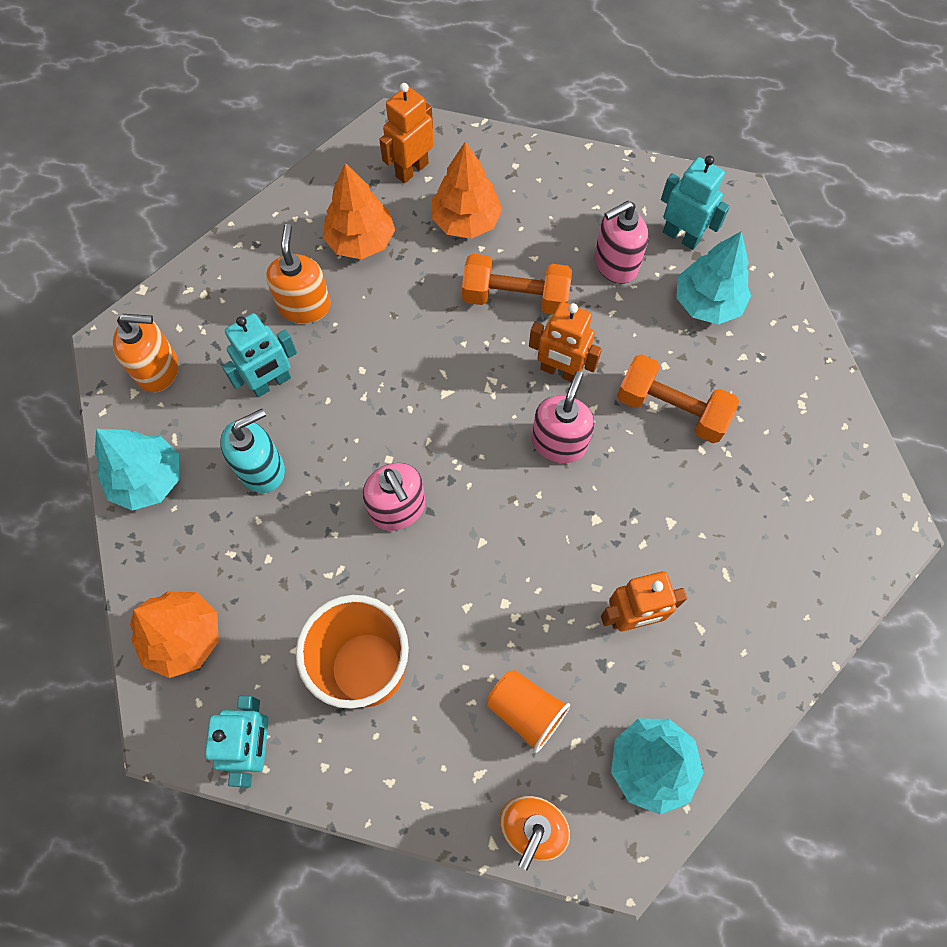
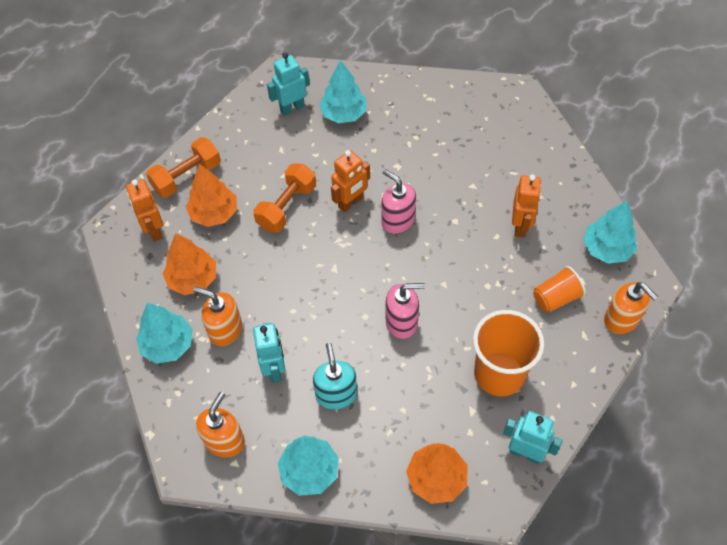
camera: 65 degrees left, 10 degrees down
(261, 255) = (168, 345): none -> turquoise tree
(615, 264) = (292, 147): pink soap dispenser -> none
(671, 409) = (403, 158): orange dumbbell -> orange dumbbell (187, 177)

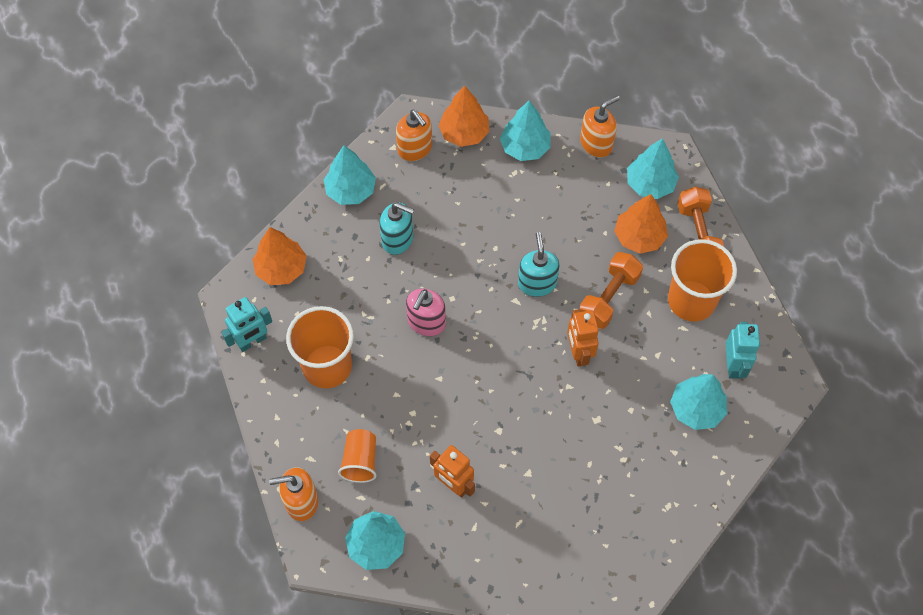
camera: 120 degrees right, 5 degrees up
(154, 230) = (650, 184): orange robot -> turquoise tree
(193, 279) = (577, 190): orange tree -> orange tree (464, 133)
(225, 330) = (511, 191): orange soap dispenser -> orange soap dispenser (596, 144)
(253, 154) = (691, 301): none -> orange cup
(274, 369) = (451, 208): turquoise robot -> none
(287, 207) = (608, 298): orange dumbbell -> orange dumbbell turned 60 degrees clockwise
(307, 262) = (537, 283): none -> turquoise soap dispenser
(397, 221) = (532, 381): pink soap dispenser -> none

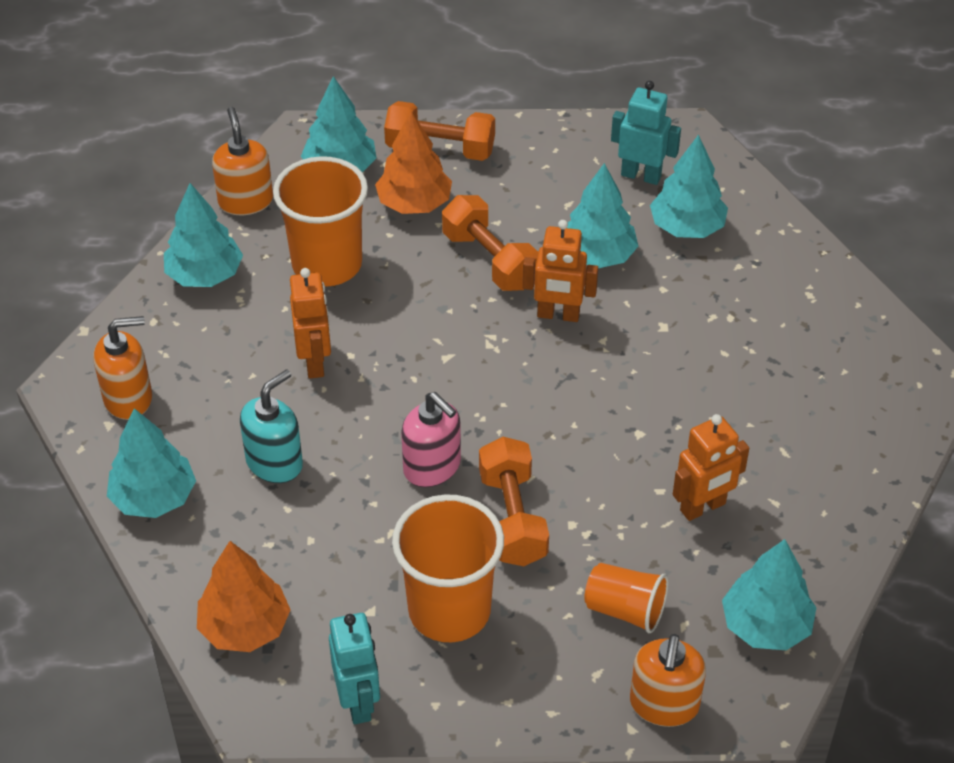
camera: 70 degrees left, 15 degrees down
(405, 378) = (512, 518): none -> orange dumbbell
(464, 133) = (138, 334): orange tree -> none
(481, 231) = (315, 362): none -> orange robot
(537, 283) = (430, 326): turquoise soap dispenser -> none
(643, 360) = (597, 255): none -> turquoise tree
(691, 301) = (533, 184): orange cup -> orange cup (327, 264)

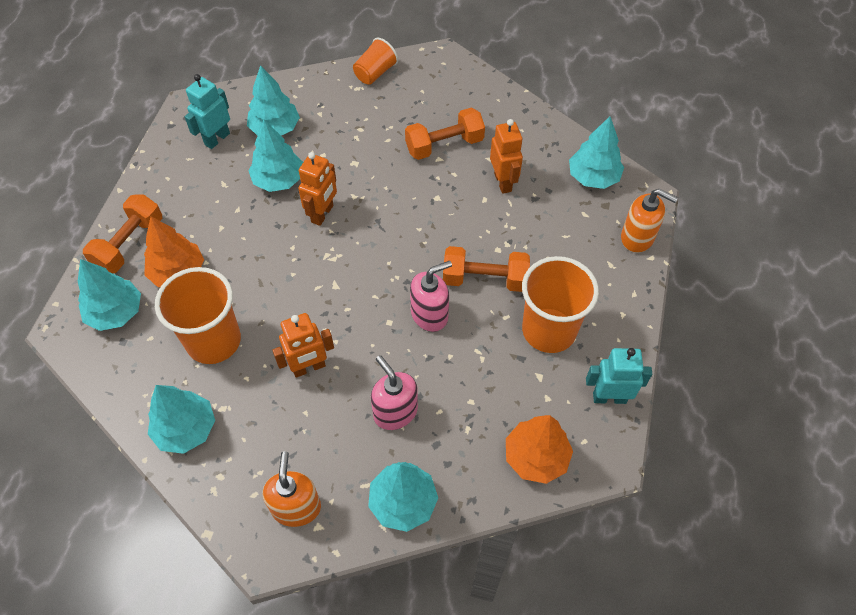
camera: 75 degrees left, 10 degrees up
(245, 201) = (117, 385): orange soap dispenser -> none
(275, 462) = (395, 412): turquoise soap dispenser -> pink soap dispenser
(315, 362) = (309, 368): orange robot -> orange robot turned 150 degrees clockwise
(490, 260) = (256, 240): orange dumbbell -> orange dumbbell (444, 145)
(625, 609) = (568, 239): orange cup -> orange cup (375, 73)

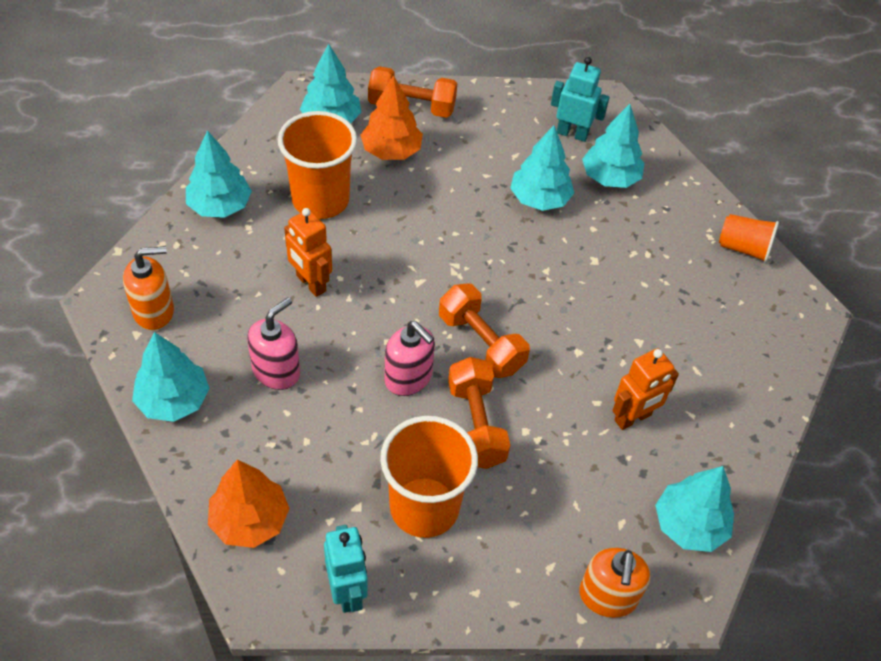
camera: 70 degrees right, 5 degrees down
(322, 214) = (509, 248): orange robot -> none
(444, 145) = (663, 343): orange dumbbell -> orange dumbbell (481, 343)

